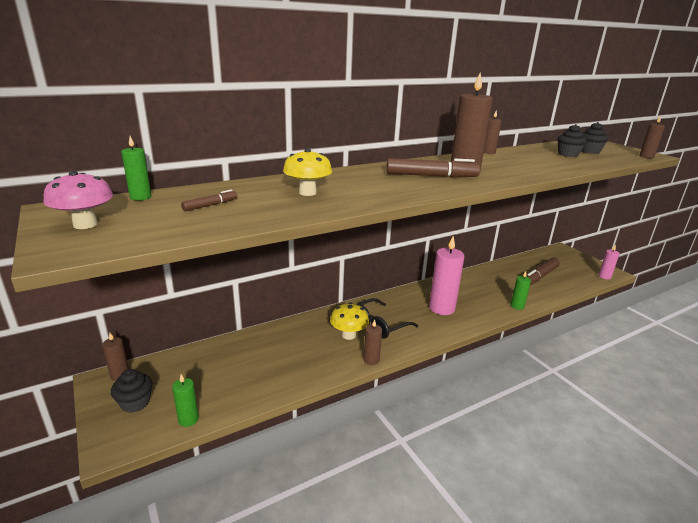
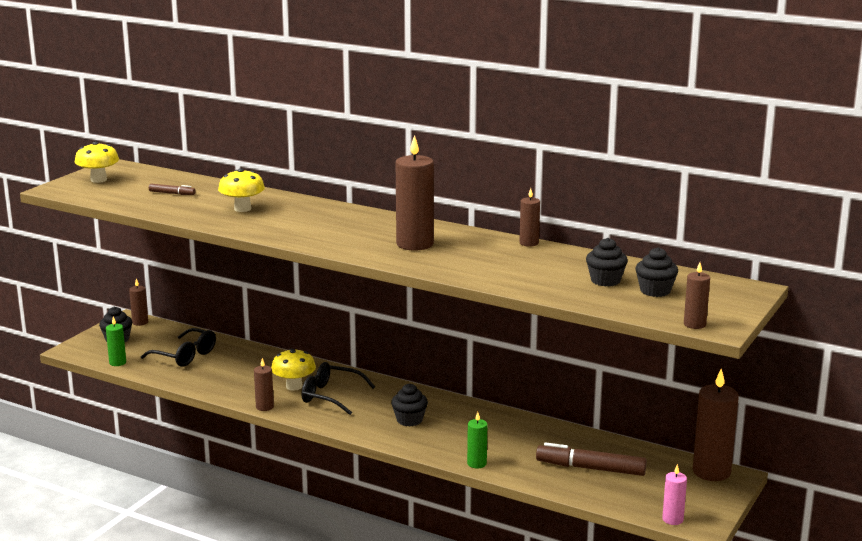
camera: 60 degrees right, 5 degrees down
(85, 224) = (98, 180): pink mushroom -> yellow mushroom
(140, 197) = (162, 174): green candle -> none
(229, 371) = (185, 356): none -> black glasses
(431, 176) = (367, 235): brown marker -> none
(442, 308) = (409, 420): pink candle -> black cupcake
(556, 252) = (711, 472): none -> brown candle

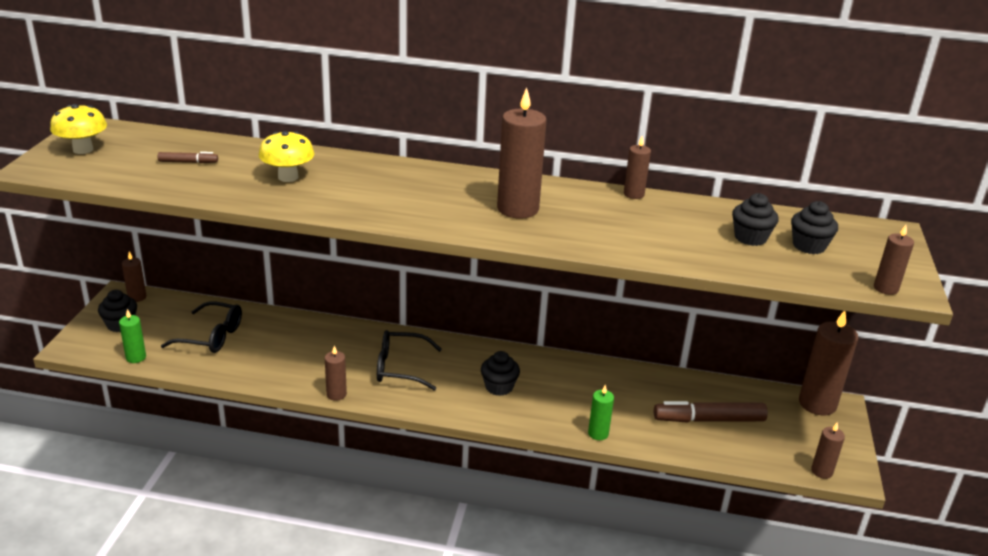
camera: 20 degrees left, 10 degrees up
(294, 386) = (354, 361): yellow mushroom -> none
(672, 519) = (821, 471): pink candle -> brown candle

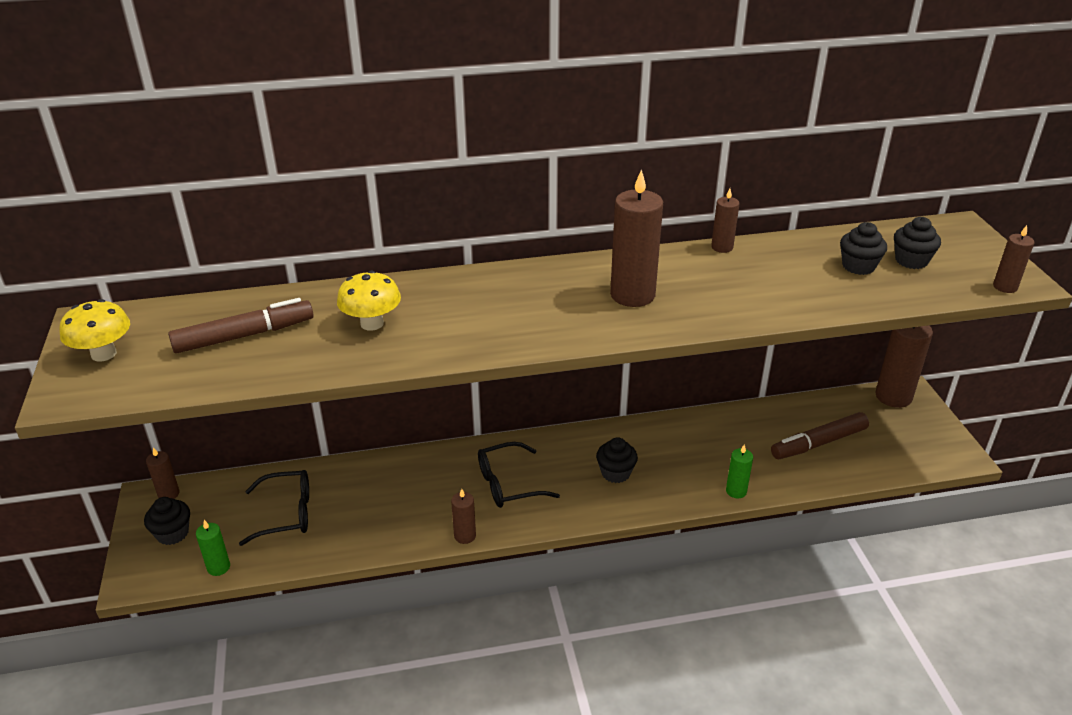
camera: 20 degrees left, 5 degrees up
(188, 162) = (244, 336): brown marker -> brown marker, size x2.00
(821, 471) = (939, 462): brown candle -> none

